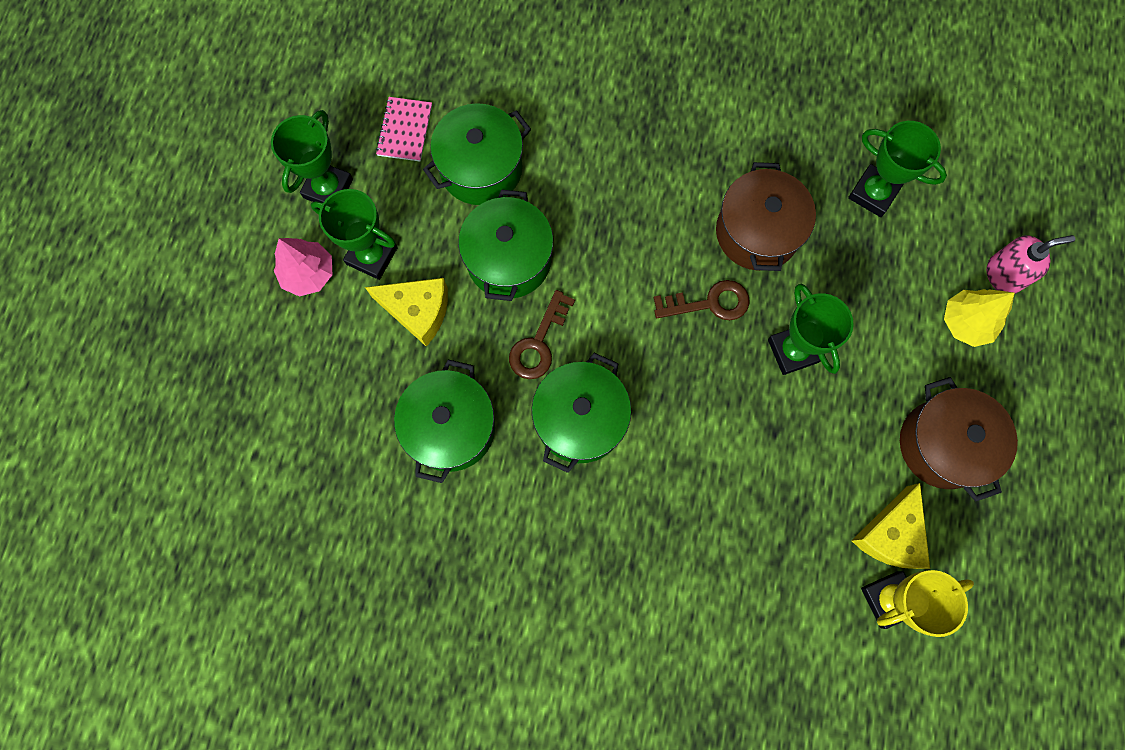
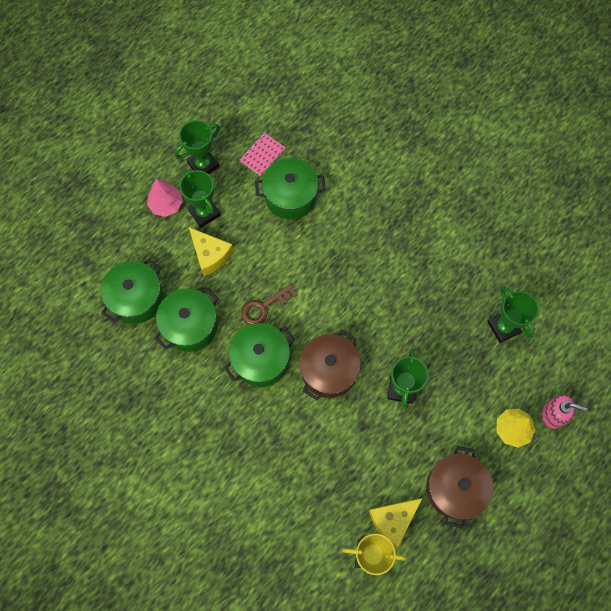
camera: 30 degrees right, 5 degrees down
(509, 259) = (275, 253): green pot -> green pot (137, 298)
(709, 303) = (370, 337): brown key -> none
(757, 232) = (422, 313): brown pot -> brown pot (329, 371)

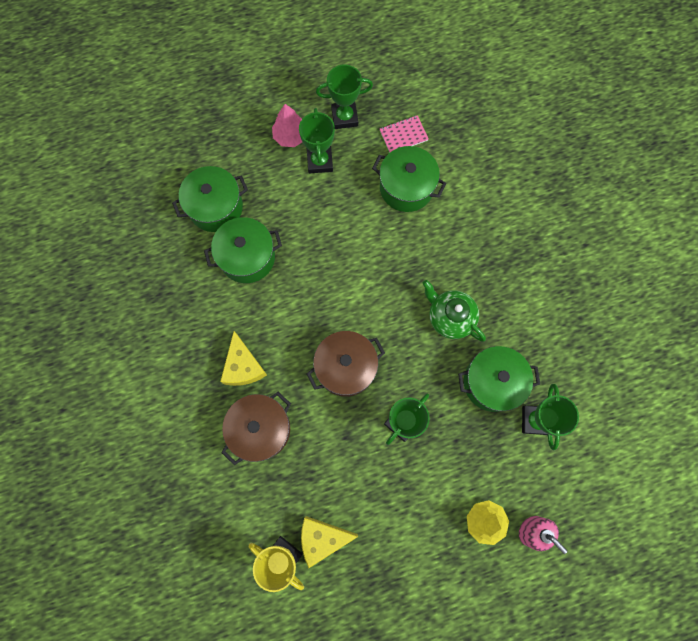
camera: 30 degrees right, 5 degrees up
(210, 255) = (302, 203): yellow cheese -> yellow cheese (243, 366)
(260, 360) = (291, 323): green pot -> green pot (492, 382)
(264, 307) = (322, 276): brown key -> none
(388, 283) = (450, 317): none -> green teapot
(454, 489) = (396, 544): brown pot -> brown pot (260, 429)

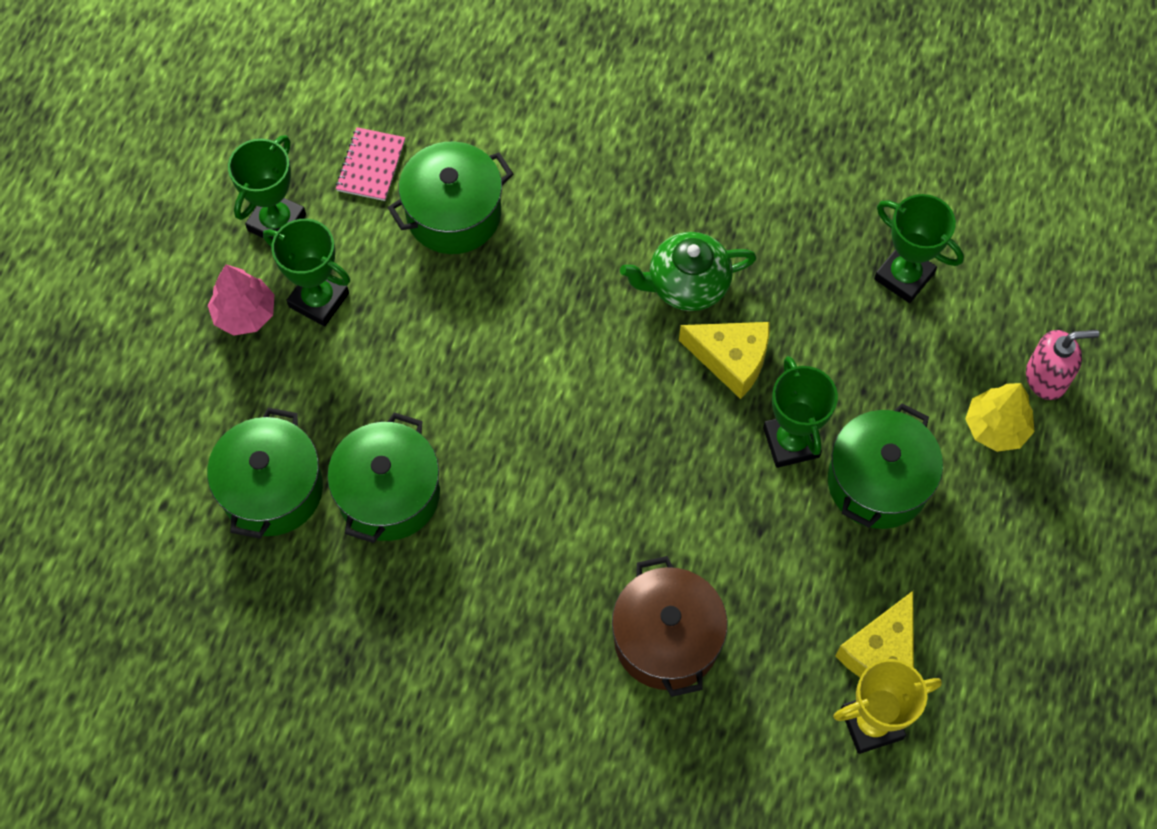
camera: 55 degrees left, 10 degrees down
(243, 366) = (554, 605): yellow cheese -> yellow cheese (731, 359)
(346, 367) = (659, 465): brown pot -> none
(492, 382) = (815, 293): green pot -> green pot (877, 482)

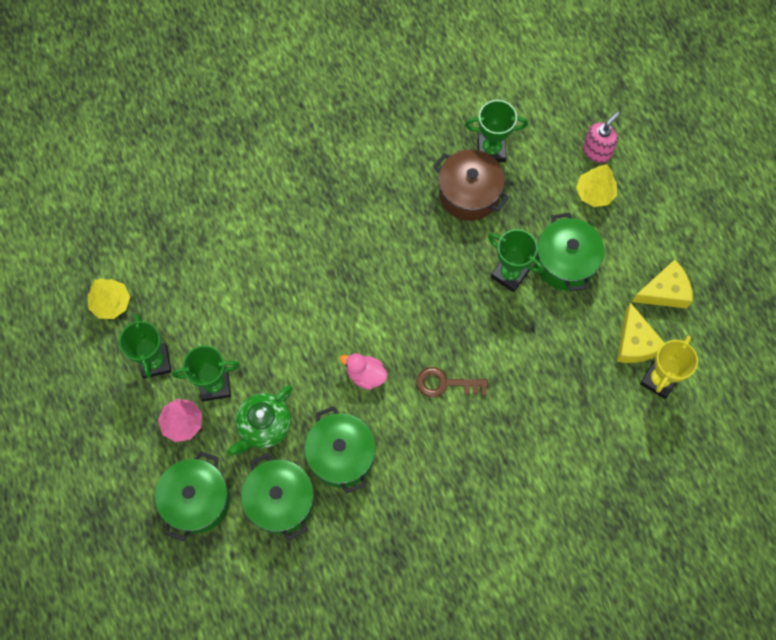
camera: 40 degrees left, 5 degrees up
(289, 121) = (111, 303): none -> yellow tree
(371, 165) = (177, 294): pink notebook -> none
(453, 214) = (244, 286): green pot -> green pot (197, 500)
(502, 424) = (365, 375): none -> pink duck
(590, 510) = (445, 383): none -> brown key
(666, 639) = (535, 417): brown pot -> brown pot (469, 194)
(686, 284) = (392, 233): green teapot -> green teapot (263, 426)
(731, 359) = (446, 255): yellow cheese -> yellow cheese (664, 291)

